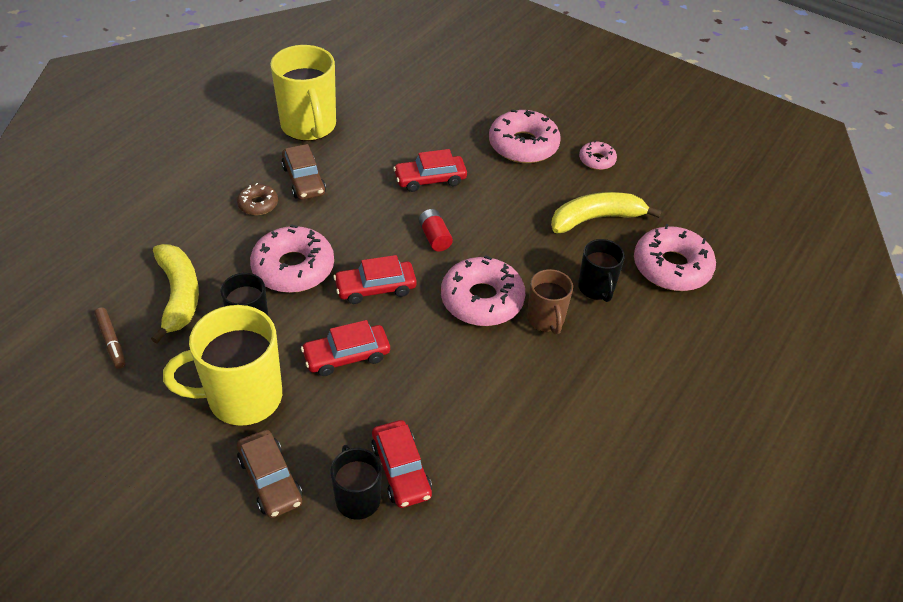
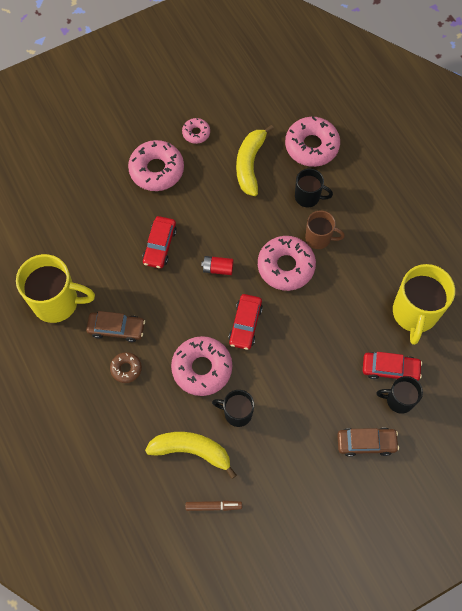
camera: 60 degrees left, 20 degrees up
(242, 398) = (298, 438): yellow mug -> yellow mug (414, 313)
(346, 356) = (294, 365): red car -> none

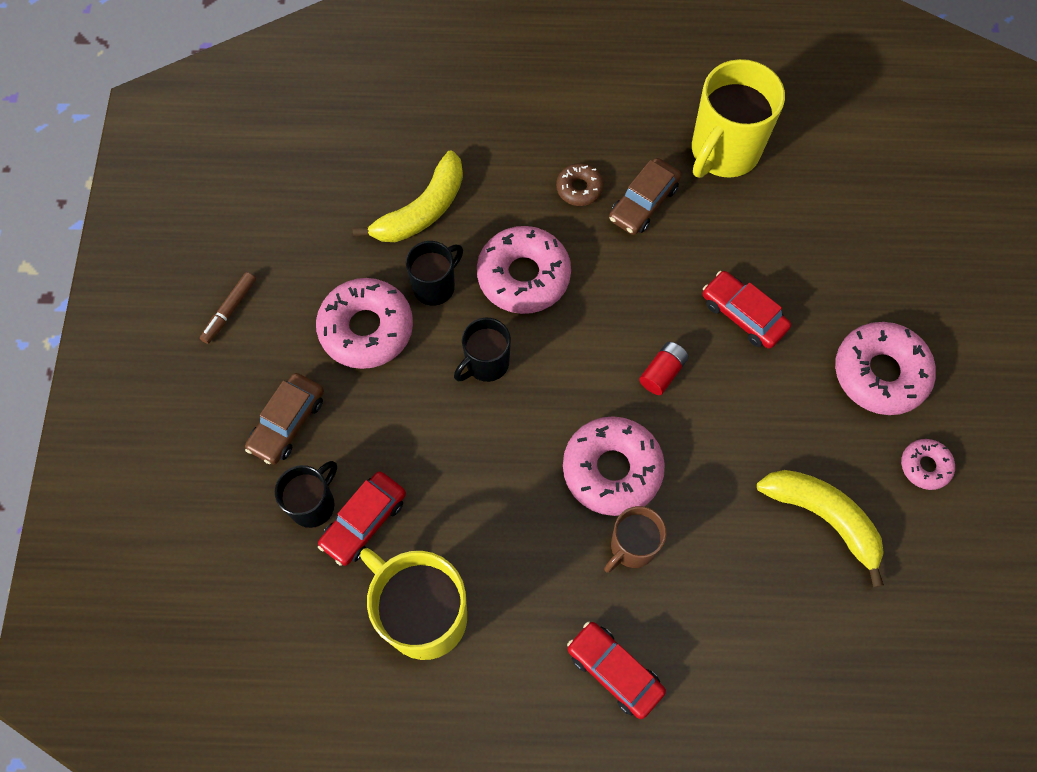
camera: 120 degrees right, 0 degrees up
(213, 506) = (338, 200): brown marker -> brown marker (230, 310)
(245, 324) = (553, 363): red car -> red car (614, 671)
(308, 197) = (715, 574): black mug -> black mug (486, 364)
(311, 146) = (812, 640): pink donut -> pink donut (366, 329)

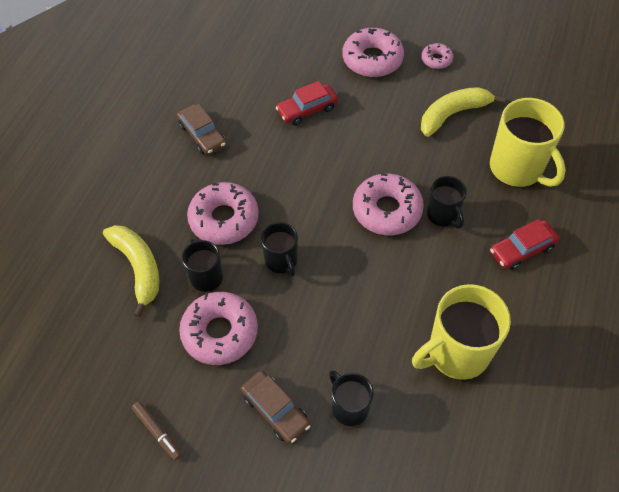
camera: 70 degrees left, 10 degrees down
(364, 521) = (374, 374): red car -> none
(579, 188) = (172, 167): brown donut -> none
(632, 547) = (443, 215): brown mug -> black mug
(662, 373) = (329, 163): red battery -> none
(723, 152) = (187, 83): yellow mug -> yellow mug (517, 169)

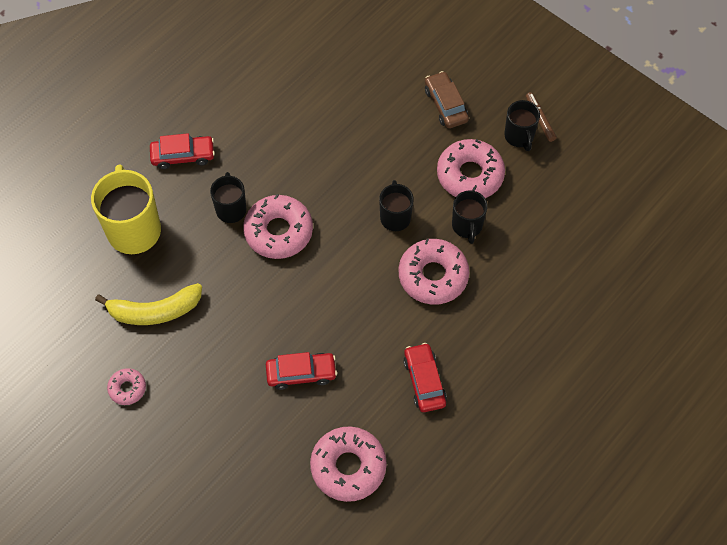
camera: 160 degrees left, 5 degrees up
(139, 268) = (525, 255): yellow banana -> none
(202, 135) = (424, 381): brown car -> red car
(349, 407) = (389, 88): black mug -> black mug (519, 137)
(372, 59) = (197, 416): pink donut -> pink donut (348, 467)
(456, 353) = (288, 97): yellow mug -> none

